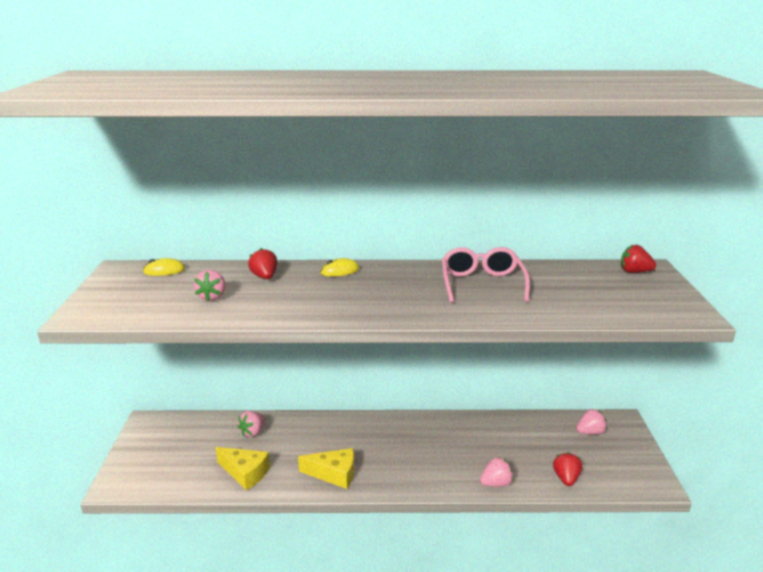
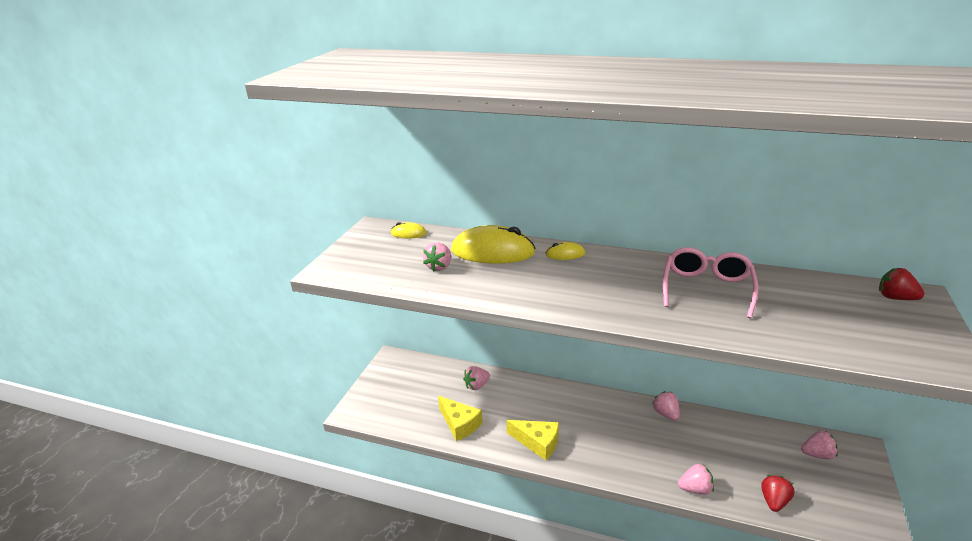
camera: 20 degrees right, 5 degrees up
(264, 277) = (492, 252): red strawberry -> yellow mouse
(451, 423) = (665, 414): none -> pink strawberry

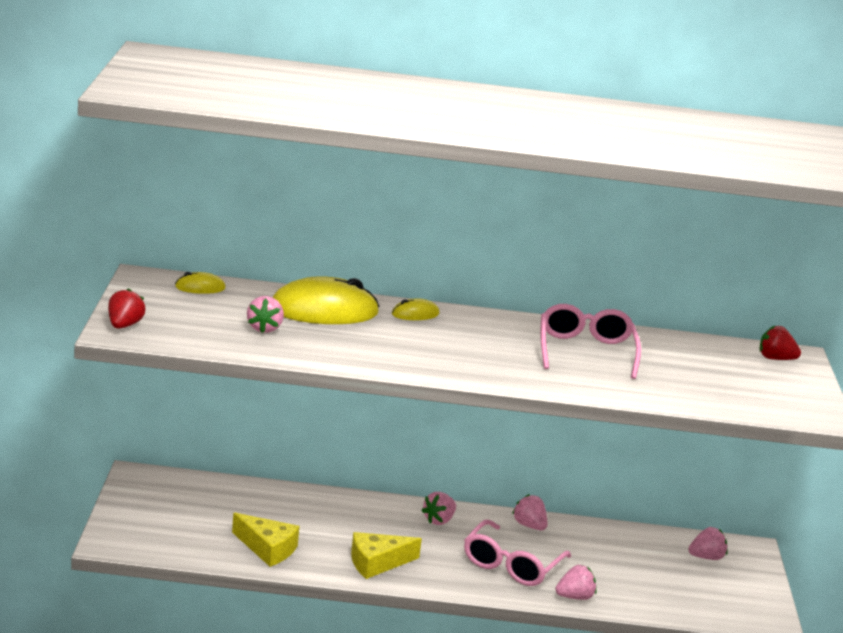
camera: 20 degrees left, 5 degrees down
(476, 385) = (274, 505): pink strawberry -> pink strawberry (439, 520)
(538, 443) = (377, 563): yellow cheese -> yellow cheese turned 150 degrees clockwise
(645, 452) = (511, 565): none -> pink glasses
(774, 501) = (661, 602): red strawberry -> red strawberry (124, 325)

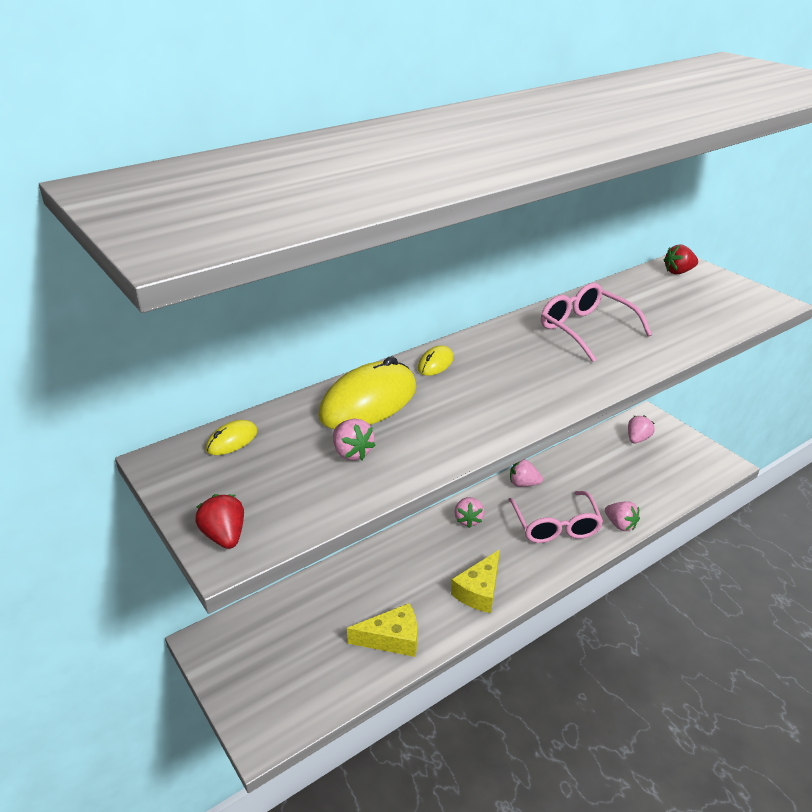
camera: 35 degrees left, 10 degrees up
(575, 597) = (620, 525): pink strawberry -> pink strawberry turned 105 degrees clockwise

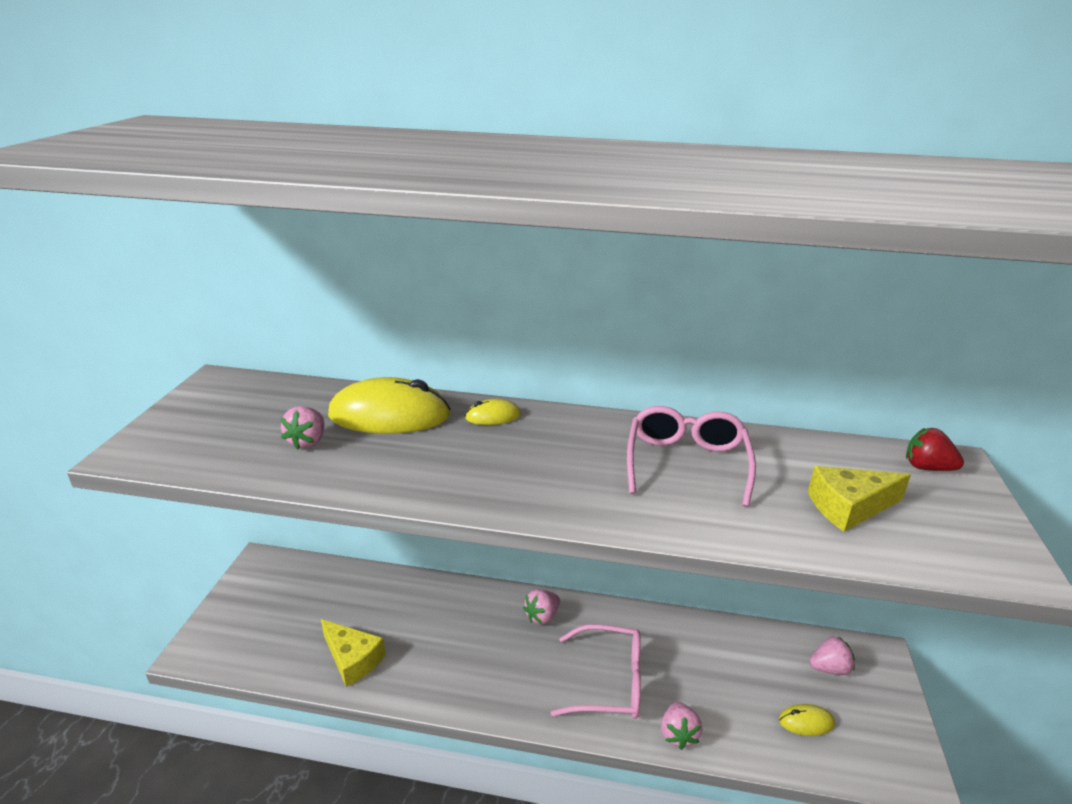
camera: 45 degrees right, 5 degrees down
(224, 536) = (146, 443): red strawberry -> none
(232, 440) = (268, 390): yellow mouse -> yellow mouse (806, 722)
(479, 591) = (463, 680): yellow cheese -> yellow cheese (849, 507)
(523, 484) = (636, 623): pink strawberry -> none
(555, 526) = (610, 682): pink glasses -> pink glasses turned 120 degrees counterclockwise

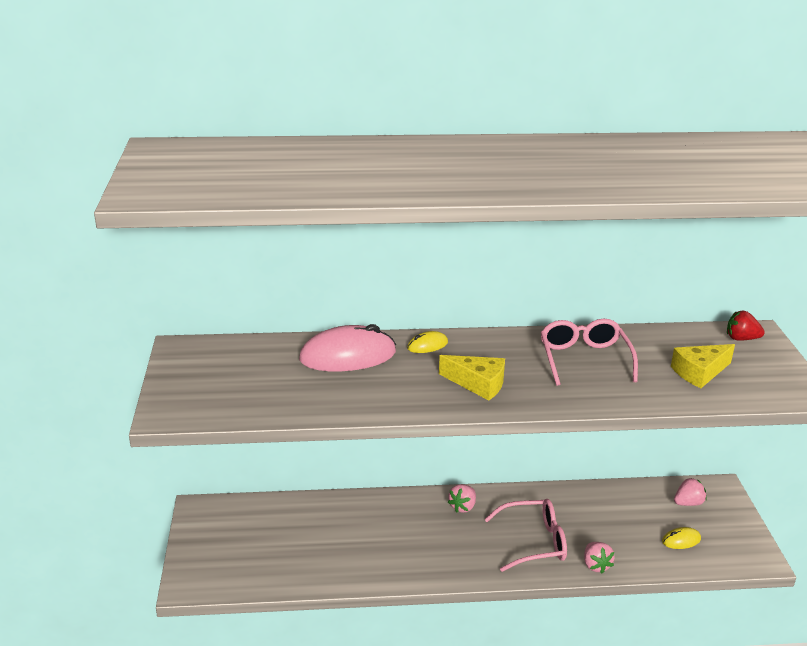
camera: 15 degrees left, 0 degrees up
(307, 442) = (300, 385): pink strawberry -> none
(352, 659) = (326, 564): yellow cheese -> yellow cheese (478, 384)
(389, 415) = (347, 356): yellow mouse -> pink mouse

